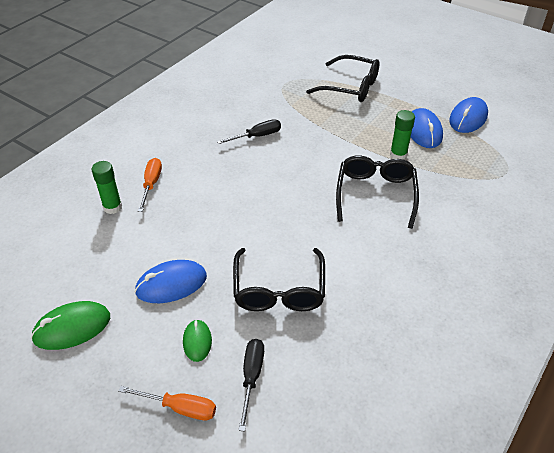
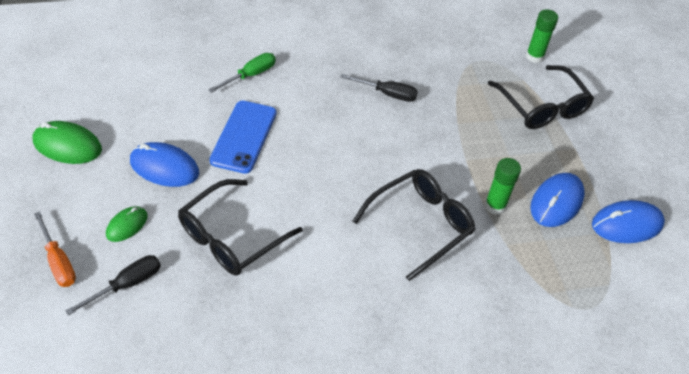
camera: 40 degrees right, 5 degrees up
(112, 207) = (200, 74): green glue stick -> green glue stick (534, 56)
(151, 184) = (250, 75): orange screwdriver -> green screwdriver
(200, 224) = (243, 136): none -> blue phone

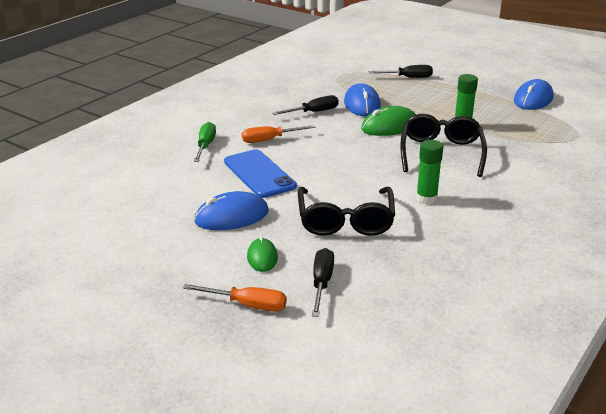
camera: 40 degrees left, 20 degrees down
(67, 145) = (129, 247): green mouse -> green mouse (389, 126)
(305, 103) = (270, 140): none -> orange screwdriver
(534, 56) = (365, 61): green glue stick -> green glue stick (426, 198)
(541, 106) = (408, 77): black glasses -> black screwdriver
(556, 202) = (487, 108): blue mouse -> blue mouse (362, 104)

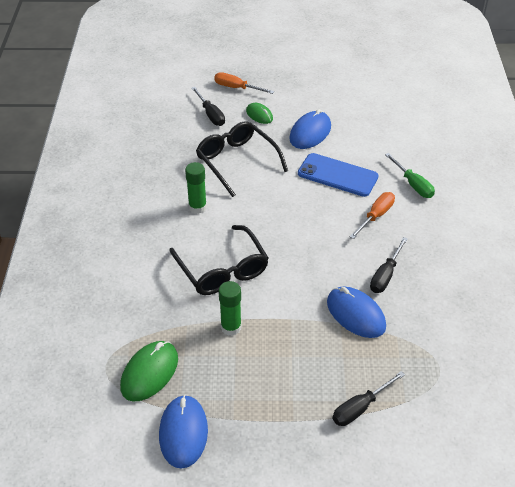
camera: 145 degrees right, 15 degrees up
(247, 305) = (237, 88): orange screwdriver -> orange screwdriver turned 45 degrees clockwise
(389, 126) = (297, 288): green mouse -> green mouse (149, 373)

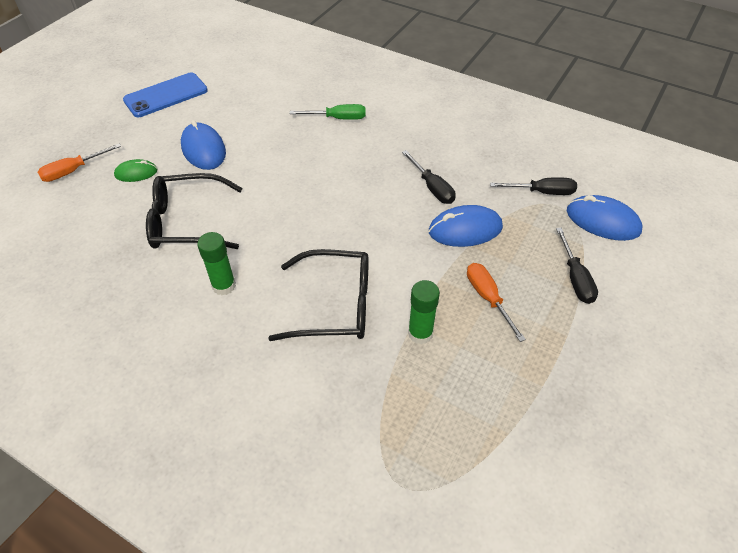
camera: 60 degrees left, 5 degrees up
(149, 373) = (439, 440): green mouse -> none
(183, 433) = (540, 441): blue mouse -> blue mouse (602, 221)
(211, 114) = (90, 210): black screwdriver -> black screwdriver (542, 192)
(337, 175) = (280, 158): blue phone -> blue phone (166, 95)
(376, 216) = (355, 159): orange screwdriver -> orange screwdriver (488, 298)

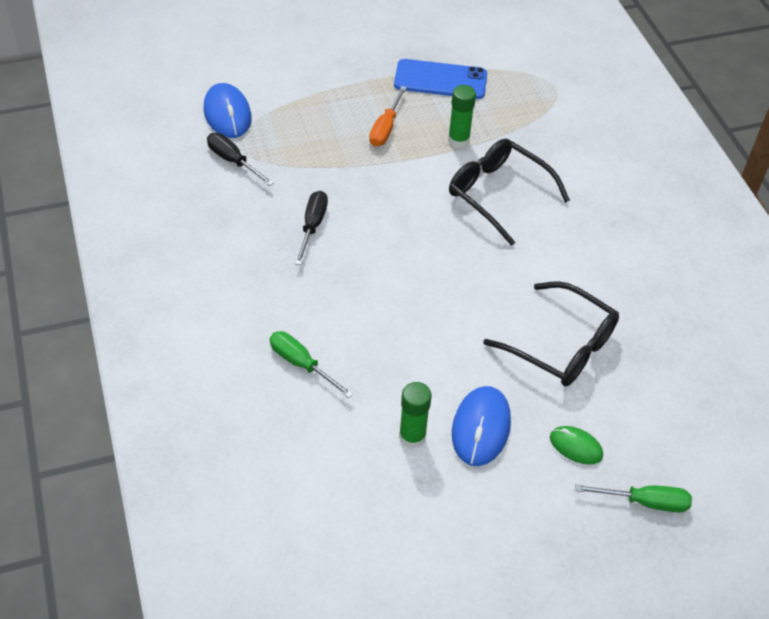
camera: 140 degrees left, 0 degrees up
(73, 171) = (645, 502): orange screwdriver -> green screwdriver
(166, 95) = (460, 561): blue phone -> blue phone (440, 80)
(224, 286) = (572, 264): green glue stick -> green glue stick (412, 437)
(465, 229) = (335, 177): blue mouse -> none
(575, 278) = (309, 99): black screwdriver -> none

